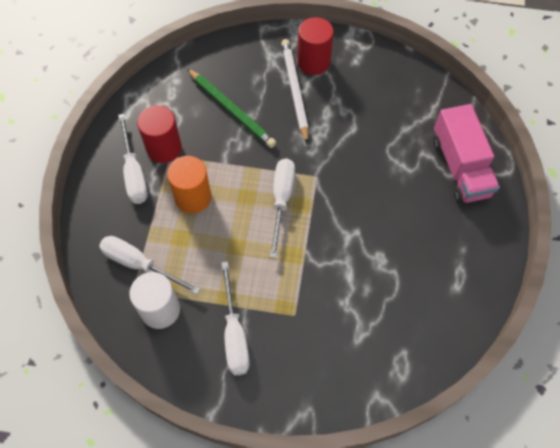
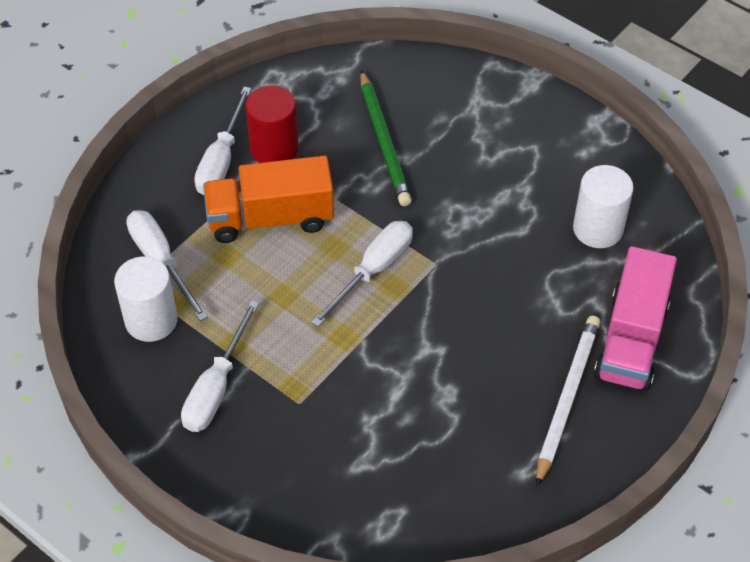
camera: 30 degrees right, 10 degrees down
(193, 197) = (270, 218): orange cylinder -> orange truck
(294, 91) = (478, 154): white pencil -> white pencil (566, 398)
(313, 62) = (527, 130): red cylinder -> none
(395, 106) = (598, 229): none -> white cylinder

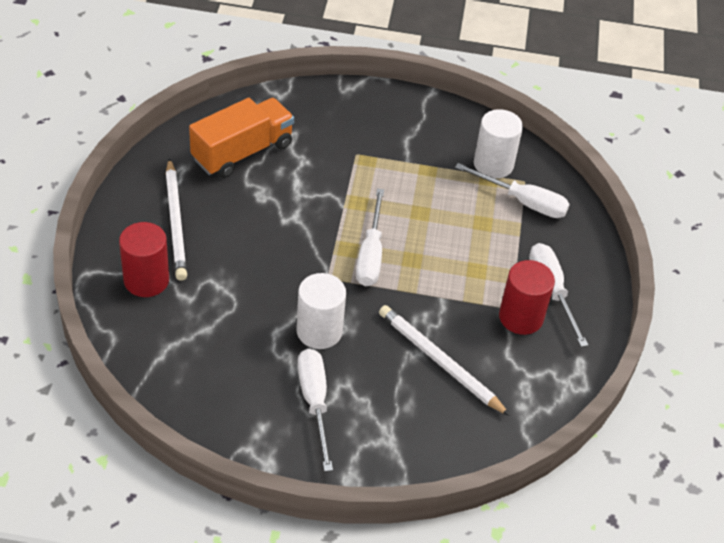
camera: 145 degrees right, 5 degrees down
(216, 387) = (416, 143): white screwdriver -> white screwdriver (314, 402)
(270, 218) = (475, 262): orange truck -> orange truck (242, 152)
(384, 141) = (440, 362): green pencil -> white pencil
(598, 229) = (214, 358): white cylinder -> white cylinder (319, 331)
(631, 339) = (146, 280): pink truck -> red cylinder

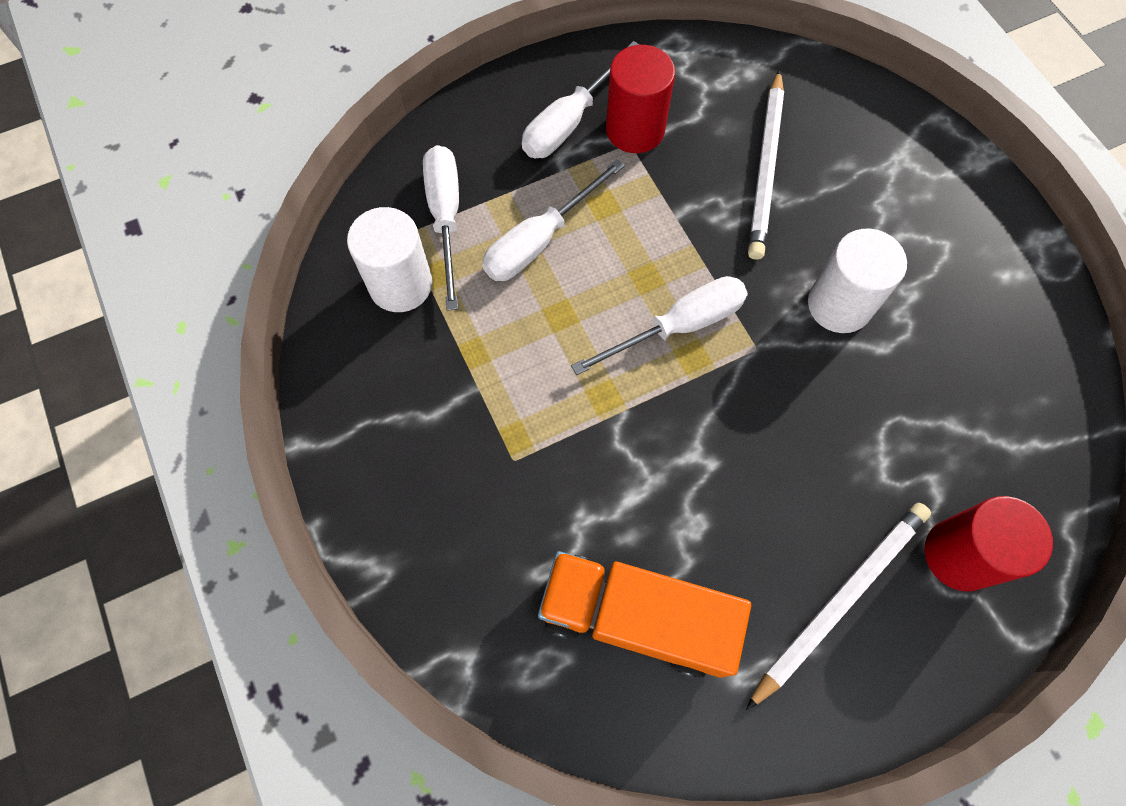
camera: 120 degrees left, 20 degrees up
(314, 402) = (930, 247): white screwdriver -> white screwdriver (539, 240)

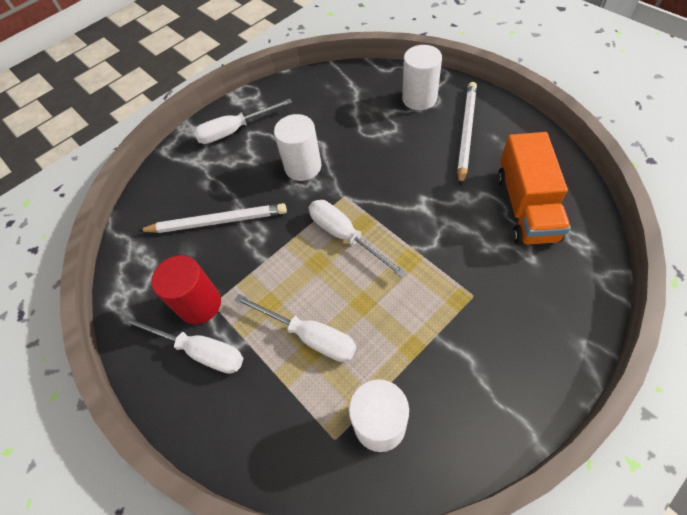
camera: 100 degrees left, 10 degrees down
(446, 217) = (309, 412): white screwdriver -> white screwdriver (234, 131)
(839, 600) = (465, 133): white pencil -> white pencil turned 75 degrees clockwise
(959, 555) = (419, 98): red cylinder -> white cylinder

